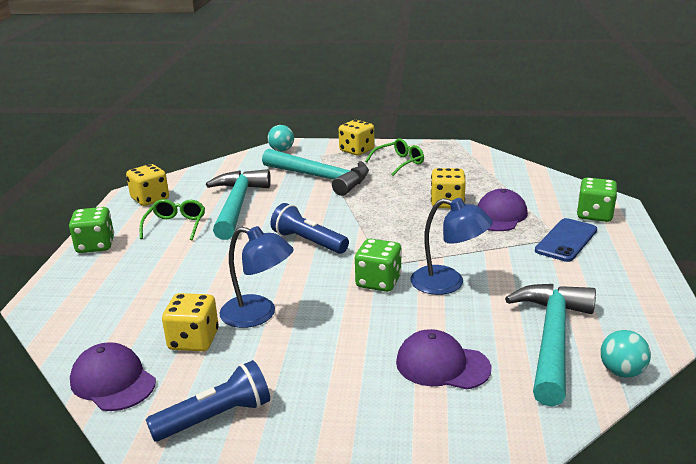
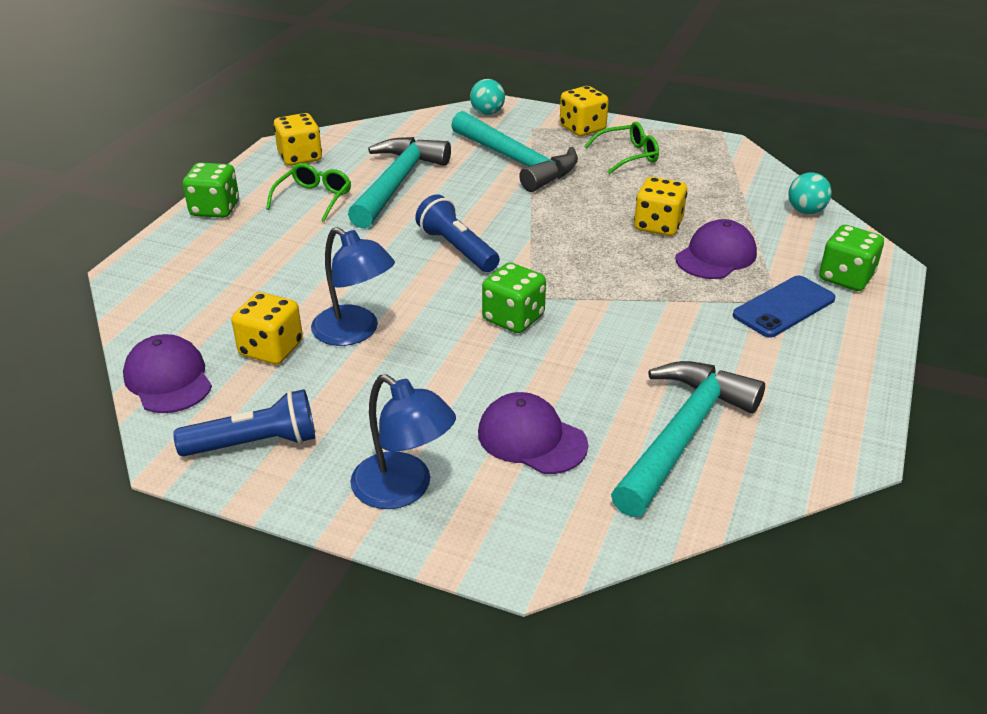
camera: 15 degrees right, 10 degrees up
(448, 283) = (597, 336): blue lamp -> blue lamp (403, 489)
(621, 372) = (743, 494): turquoise ball -> turquoise ball (805, 211)

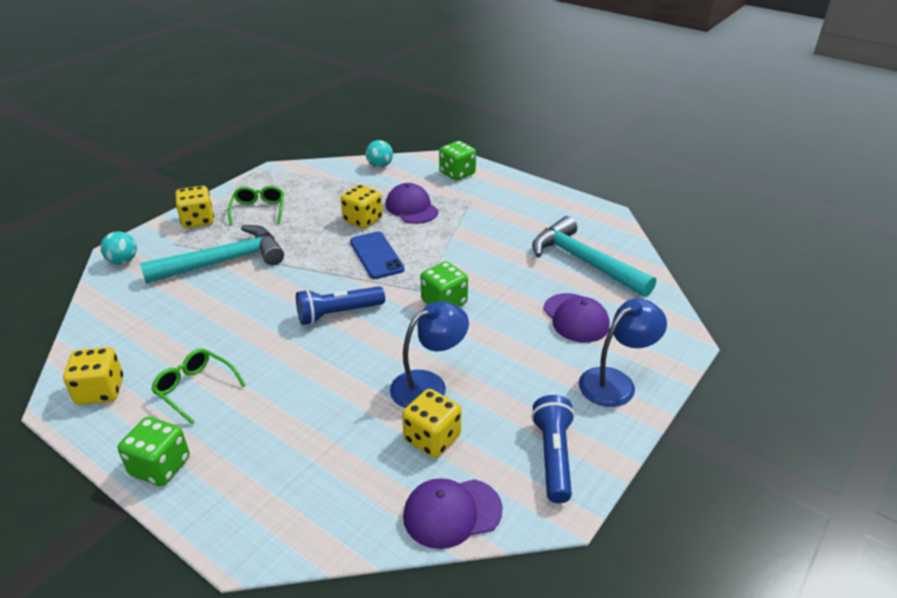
camera: 75 degrees left, 0 degrees up
(397, 183) = (207, 332): turquoise hammer -> none
(531, 438) = (575, 318): purple cap -> purple cap turned 75 degrees counterclockwise
(784, 307) = (477, 199): blue phone -> blue phone (376, 255)

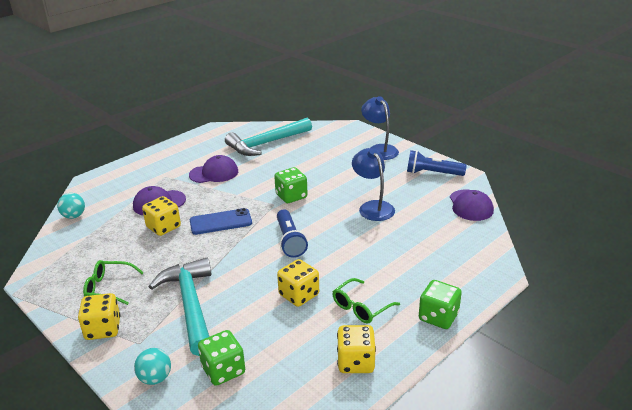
camera: 80 degrees left, 5 degrees down
(432, 438) = (417, 208): yellow dice -> yellow dice (299, 295)
(457, 173) = (118, 179): green dice -> green dice (223, 370)
(575, 318) = (322, 153): purple cap -> purple cap (214, 173)

